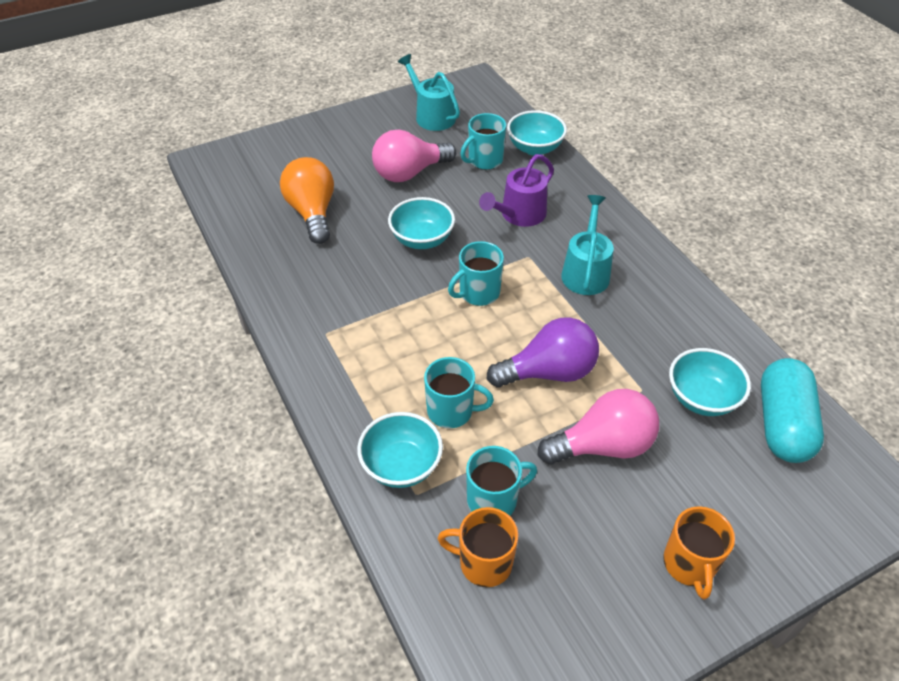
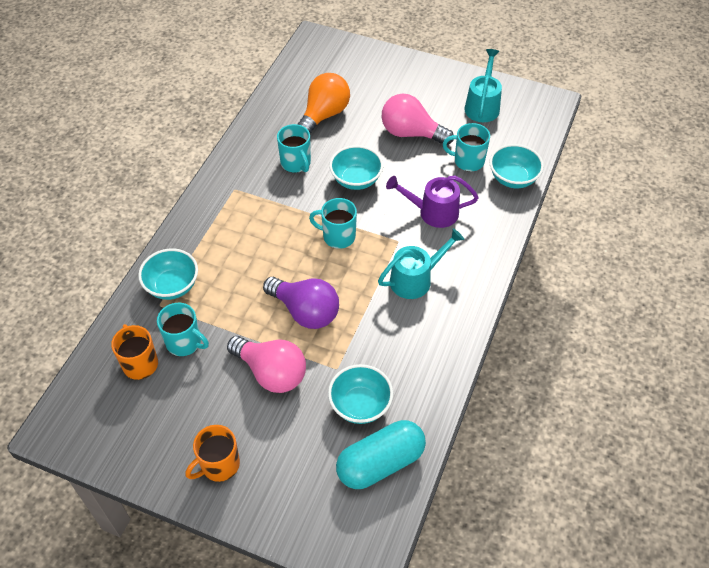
camera: 50 degrees right, 5 degrees up
(451, 411) = (231, 283): turquoise mug -> turquoise mug (296, 163)

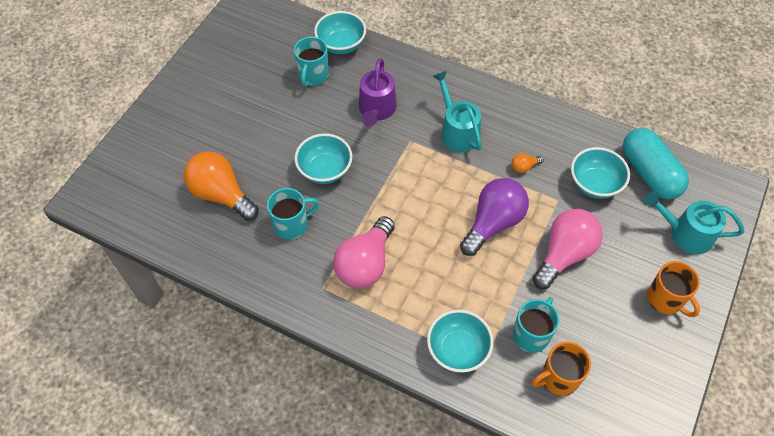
camera: 85 degrees left, 5 degrees up
(338, 236) = (400, 190): turquoise mug -> none
(376, 338) = (524, 167): none -> orange light bulb
(411, 133) = (266, 117): pink light bulb -> pink light bulb (365, 264)
(482, 105) = (238, 55): turquoise watering can -> turquoise watering can (685, 233)

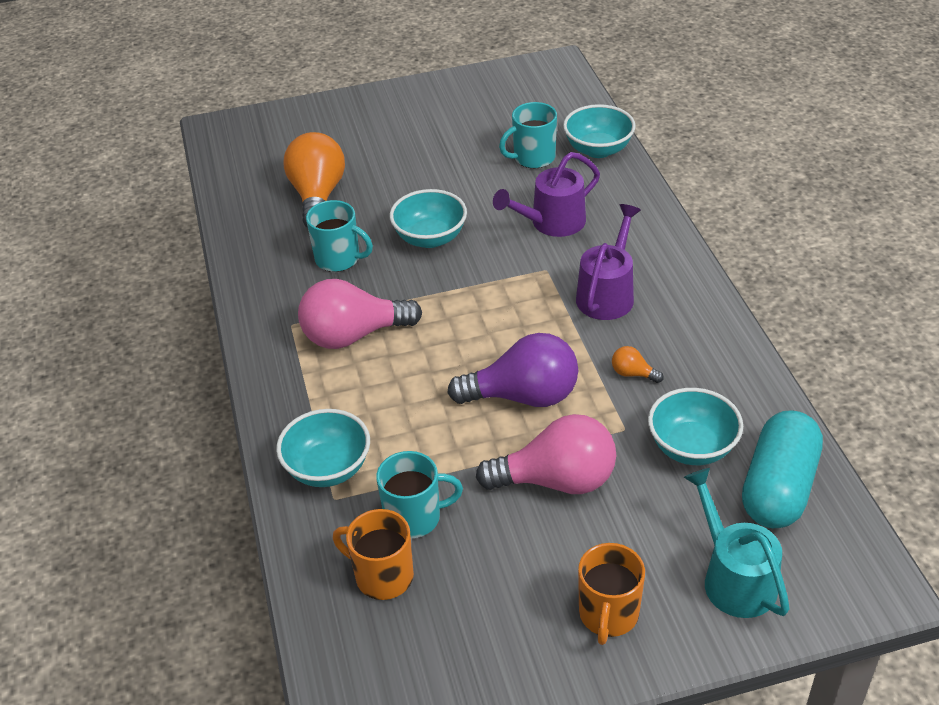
camera: 50 degrees right, 15 degrees down
(457, 131) = (607, 294): turquoise watering can -> purple watering can

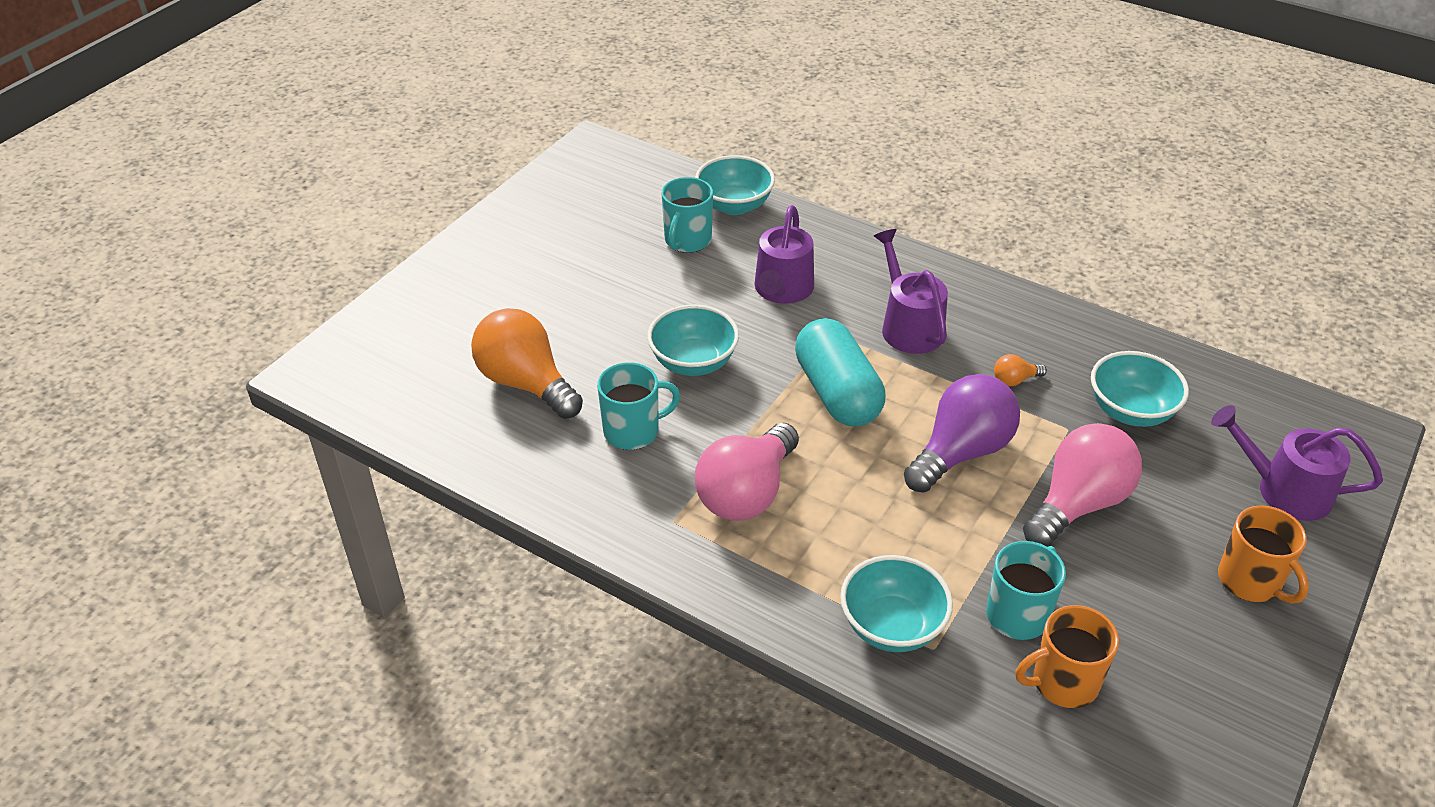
camera: 45 degrees left, 0 degrees up
(734, 577) = (1283, 490): turquoise watering can -> purple watering can
(778, 488) = (1222, 403): turquoise capsule -> turquoise capsule (837, 393)

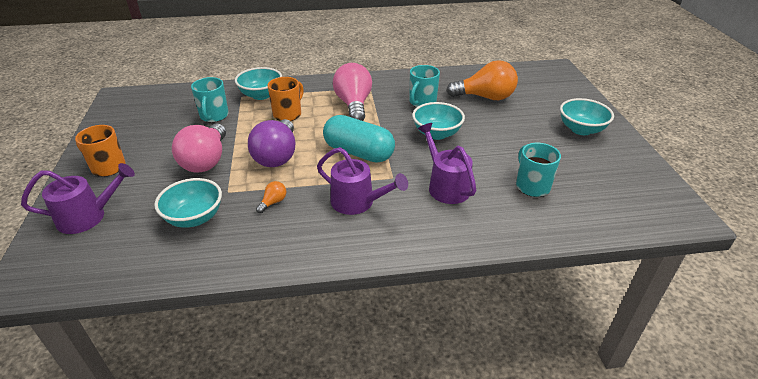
camera: 140 degrees right, 5 degrees down
(734, 205) = (547, 223): turquoise bowl -> turquoise bowl (581, 129)
(1063, 682) = (186, 106): orange mug -> orange mug (288, 114)

